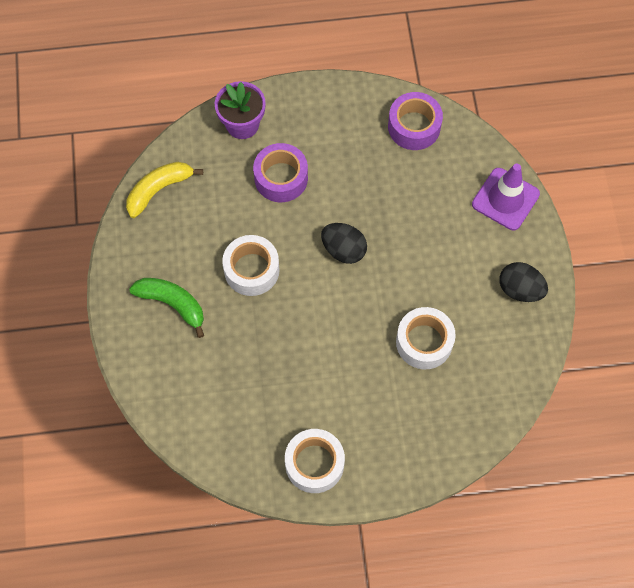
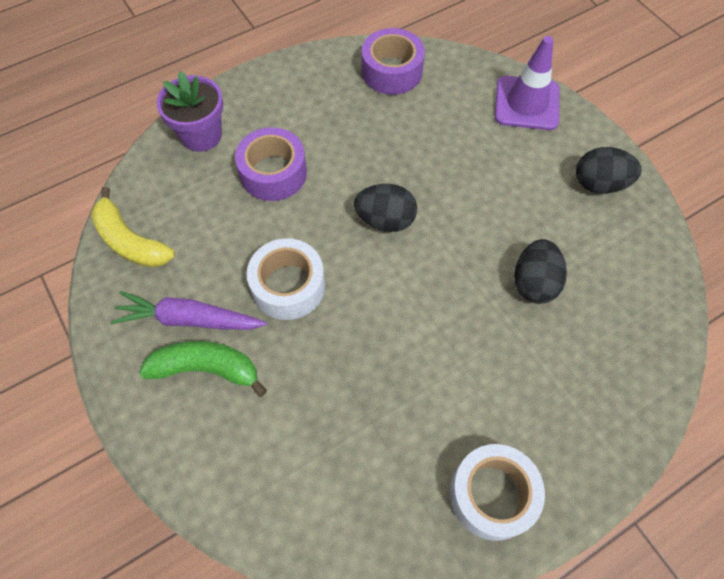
camera: 25 degrees left, 5 degrees down
(159, 190) = (130, 241): yellow banana -> yellow banana turned 75 degrees counterclockwise
(175, 265) = (189, 319): none -> purple carrot
(424, 342) = (534, 283): white tape -> black egg

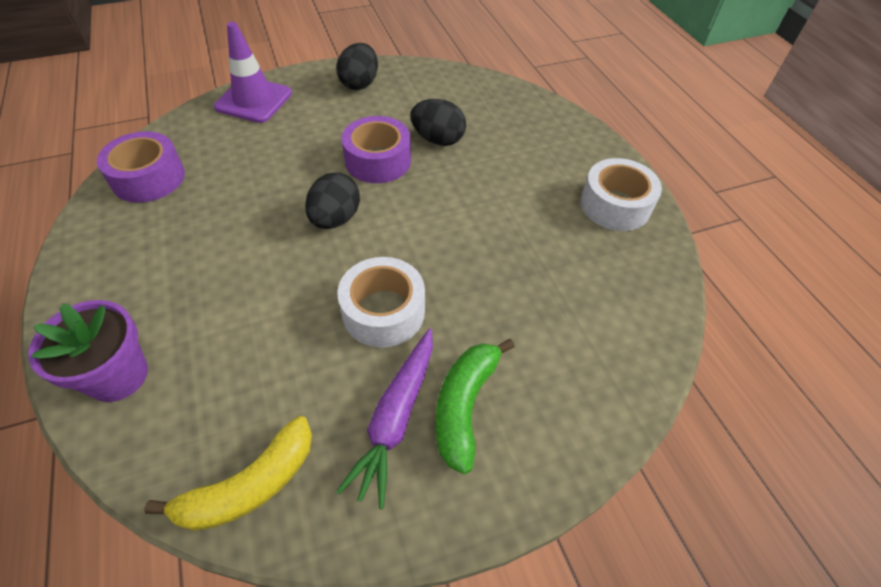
camera: 80 degrees left, 10 degrees down
(273, 173) = (225, 304): purple tape -> purple tape (378, 160)

